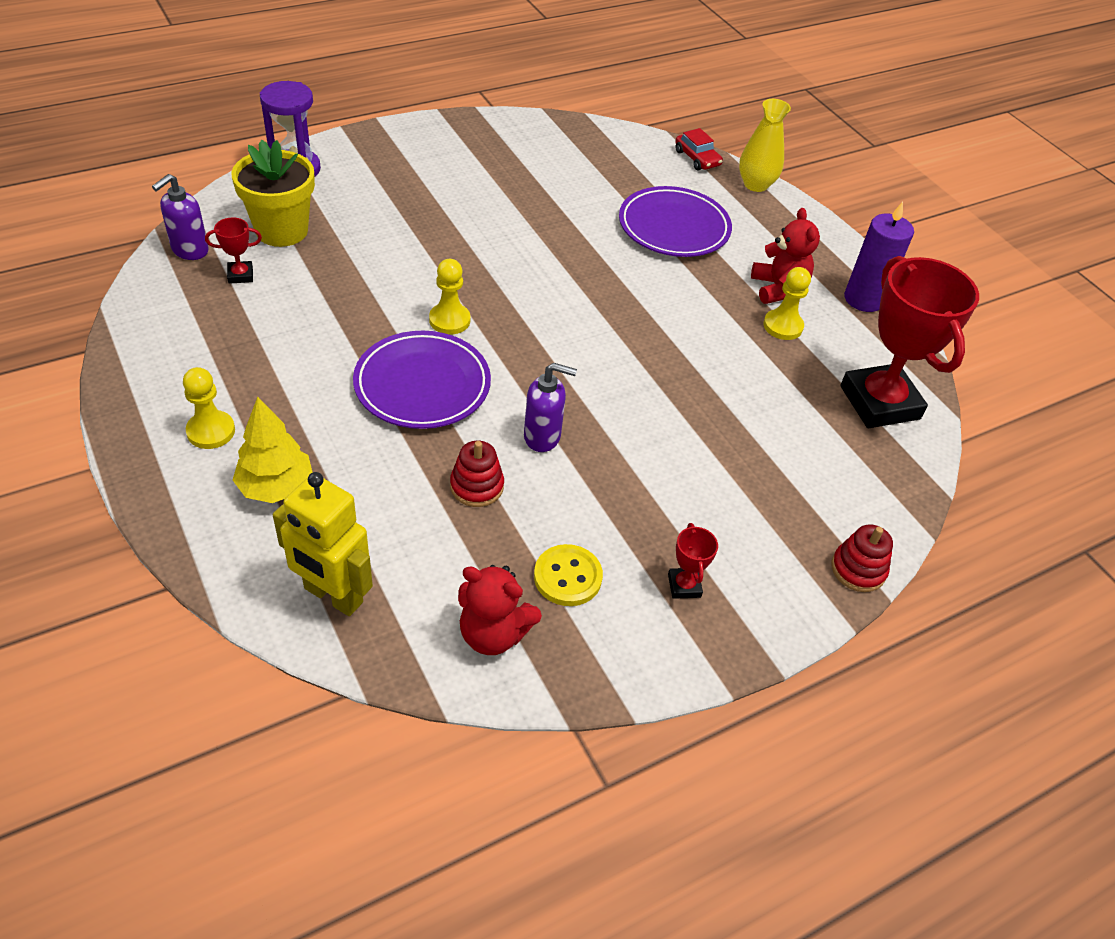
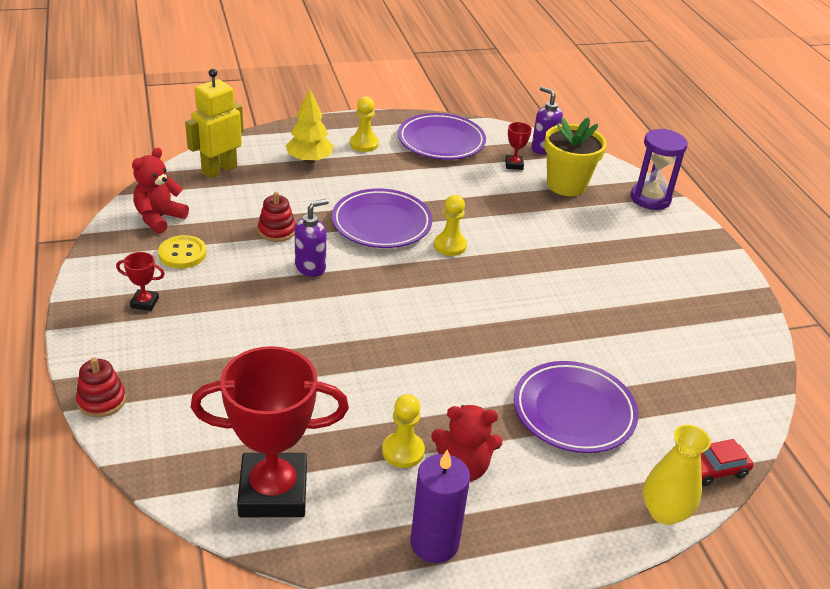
camera: 105 degrees right, 10 degrees down
(187, 348) = (441, 141): none -> purple plate
(542, 437) = (311, 267): purple soap dispenser -> purple soap dispenser turned 150 degrees counterclockwise

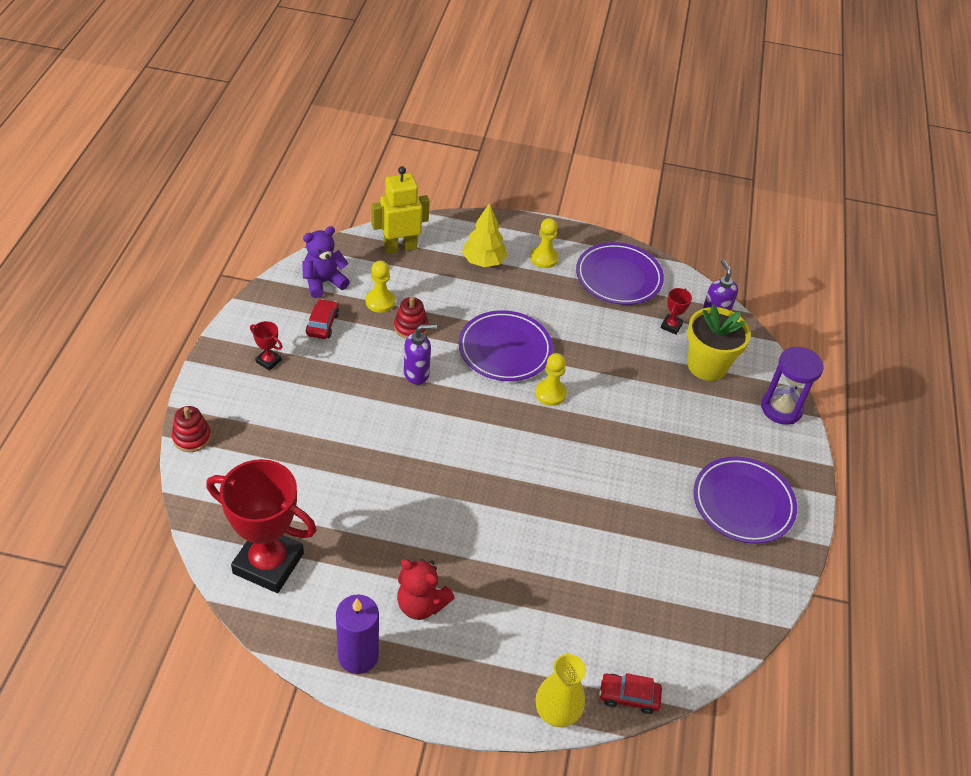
camera: 25 degrees right, 10 degrees up
(159, 218) = (323, 282): red teddy bear -> purple teddy bear
(182, 254) = (322, 324): yellow button -> red car
(403, 451) = (384, 571): yellow pawn -> yellow pawn (380, 301)
(574, 411) = (546, 593): purple plate -> purple plate (743, 503)

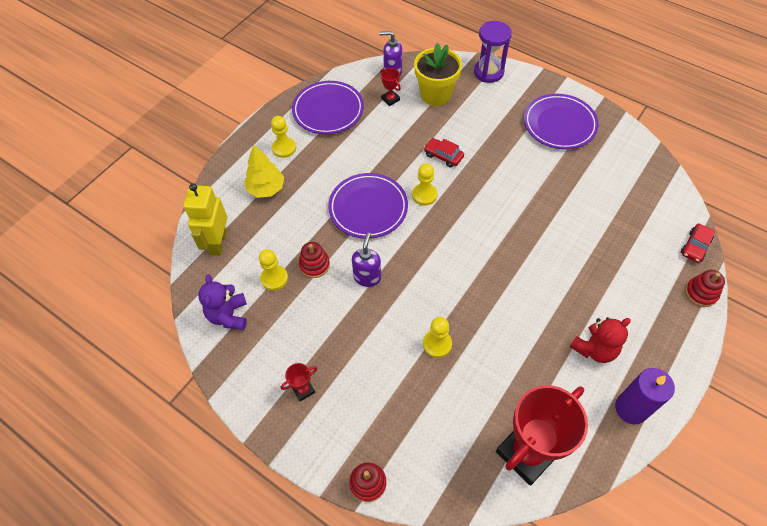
camera: 60 degrees left, 10 degrees up
(322, 324) = (279, 332): red car -> red car (443, 156)
(363, 454) = (437, 344): none -> yellow pawn
(556, 712) = (701, 293): yellow vase -> red stacking toy

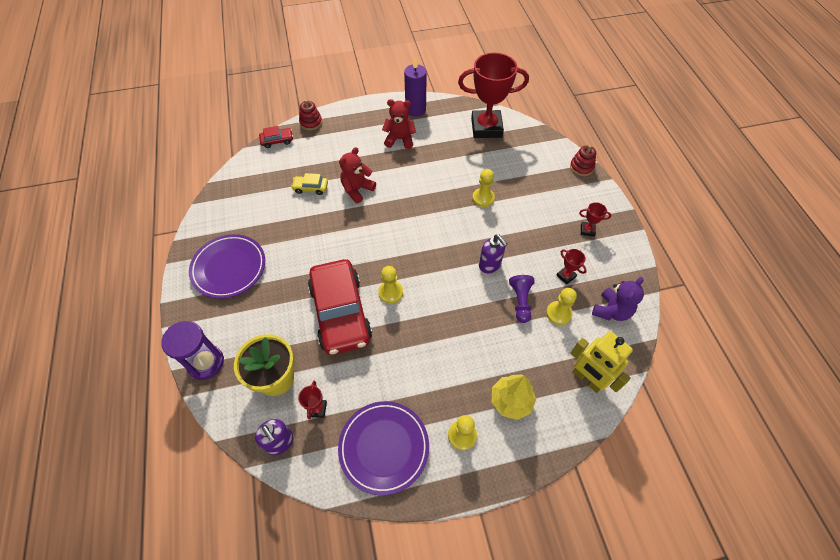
camera: 140 degrees left, 0 degrees up
(217, 243) = (587, 379): yellow robot -> yellow robot turned 90 degrees clockwise
(291, 319) = (566, 276): none -> red trophy
(314, 265) = (520, 301): red stacking toy -> purple pawn
(367, 277) = (490, 265): purple soap dispenser -> purple soap dispenser turned 90 degrees counterclockwise
(368, 208) = (442, 315): purple plate -> none
(443, 156) = (341, 313): red car -> red car, size x2.42
(558, 257) = (357, 189): none -> red teddy bear
(597, 226) = (311, 188): none -> yellow car

